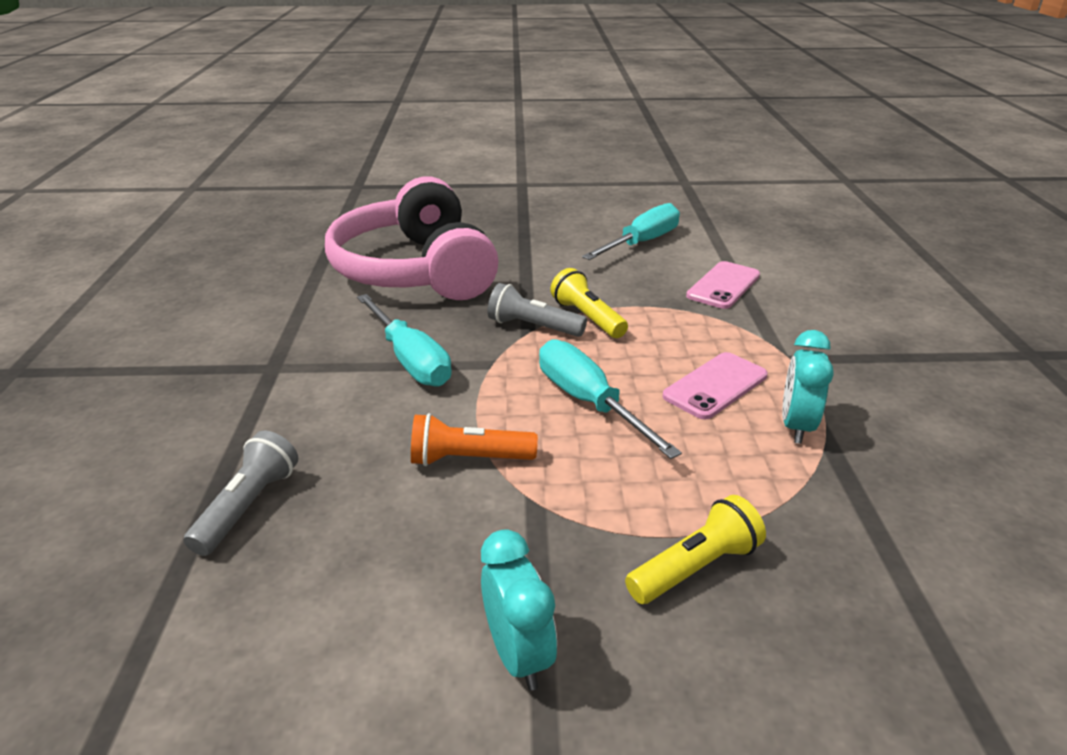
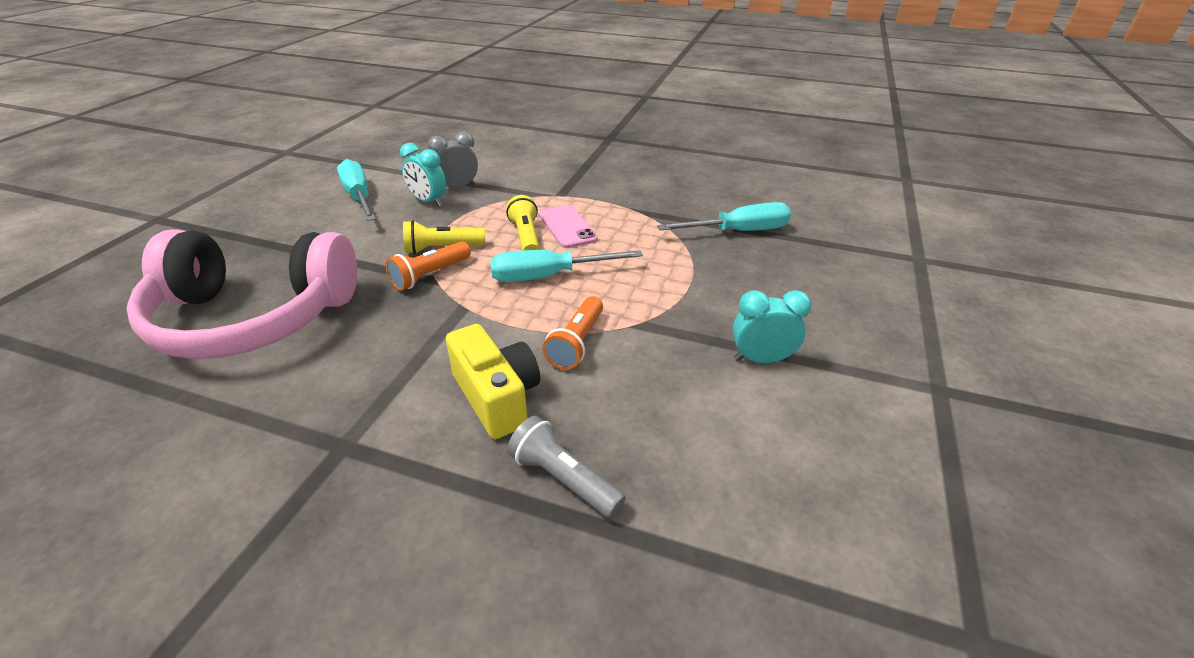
camera: 70 degrees left, 5 degrees up
(356, 428) = (497, 397): none -> yellow camera
(410, 359) = (417, 349): turquoise screwdriver -> turquoise screwdriver (738, 231)
(533, 327) = (430, 275): grey flashlight -> orange flashlight
(695, 567) = (717, 282): yellow flashlight -> yellow flashlight (526, 237)
(723, 285) = (457, 188): pink phone -> grey clock
(796, 426) = (623, 216): turquoise clock -> turquoise clock (428, 202)

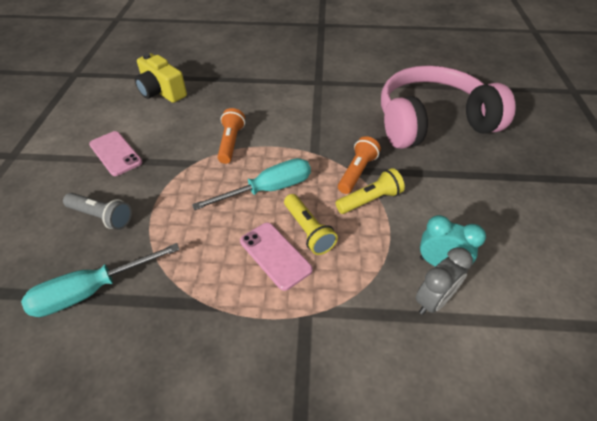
camera: 165 degrees right, 10 degrees up
(359, 197) = (516, 254): turquoise screwdriver -> none
(497, 397) = (263, 109): yellow camera -> yellow camera (161, 92)
(563, 479) = (219, 87): grey flashlight -> grey flashlight (102, 217)
(761, 359) = (115, 153): turquoise clock -> pink phone

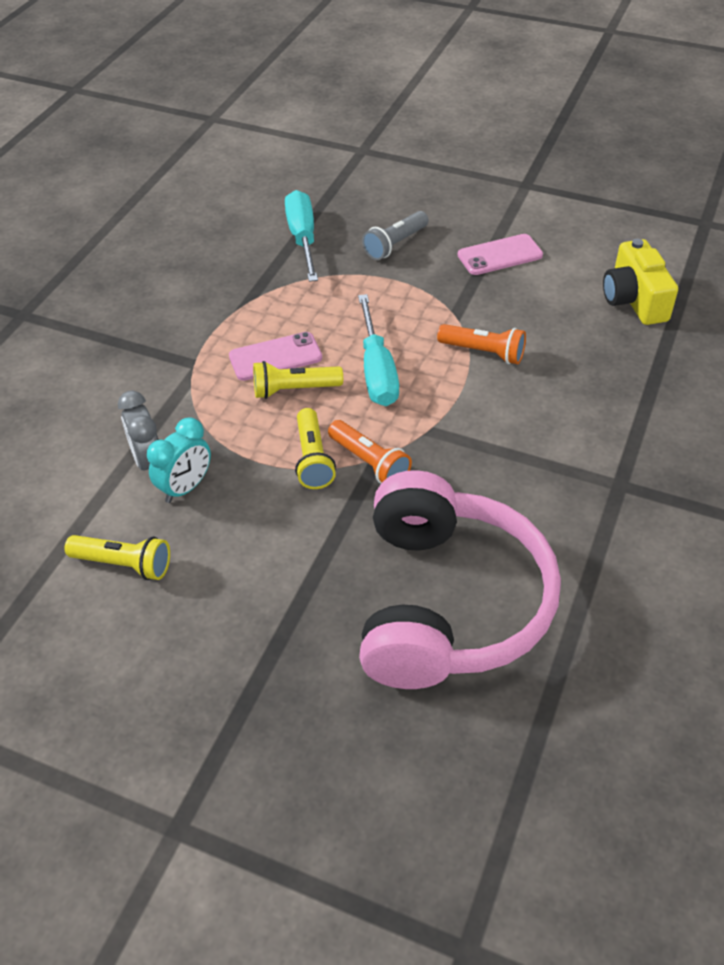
camera: 110 degrees right, 0 degrees up
(161, 92) = (634, 300): yellow camera -> yellow camera turned 75 degrees counterclockwise
(528, 273) = (124, 564): none -> yellow flashlight

